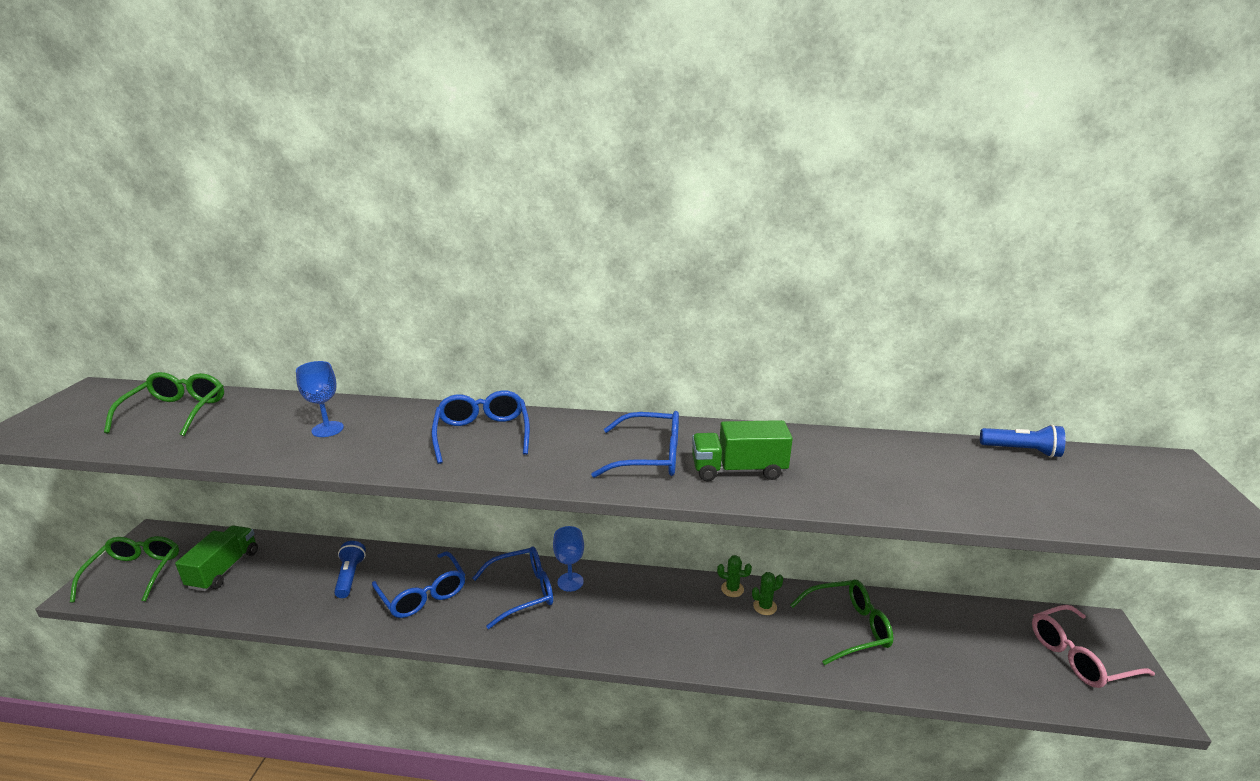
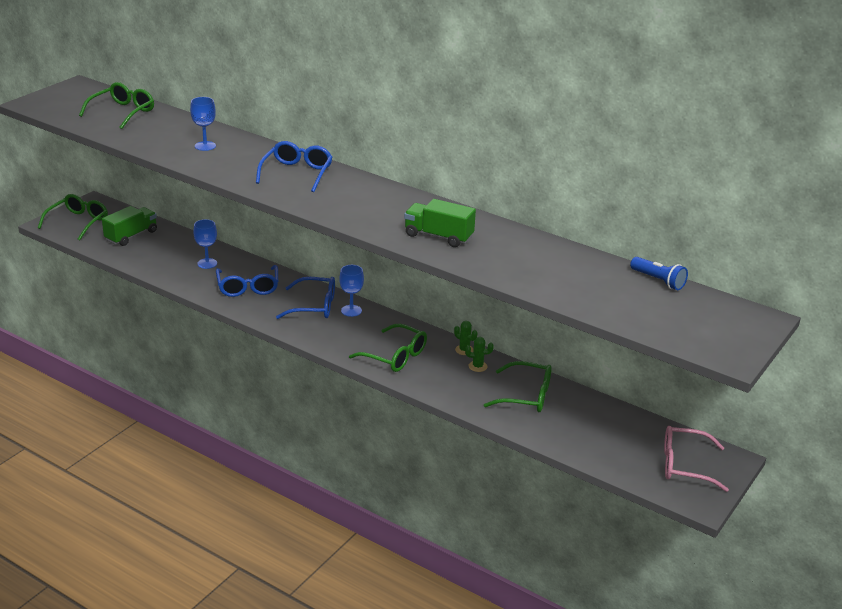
camera: 25 degrees right, 5 degrees up
(350, 576) = (207, 263): blue flashlight -> blue goblet
(650, 456) = (390, 214): blue glasses -> none
(668, 630) = (395, 356): none -> green glasses

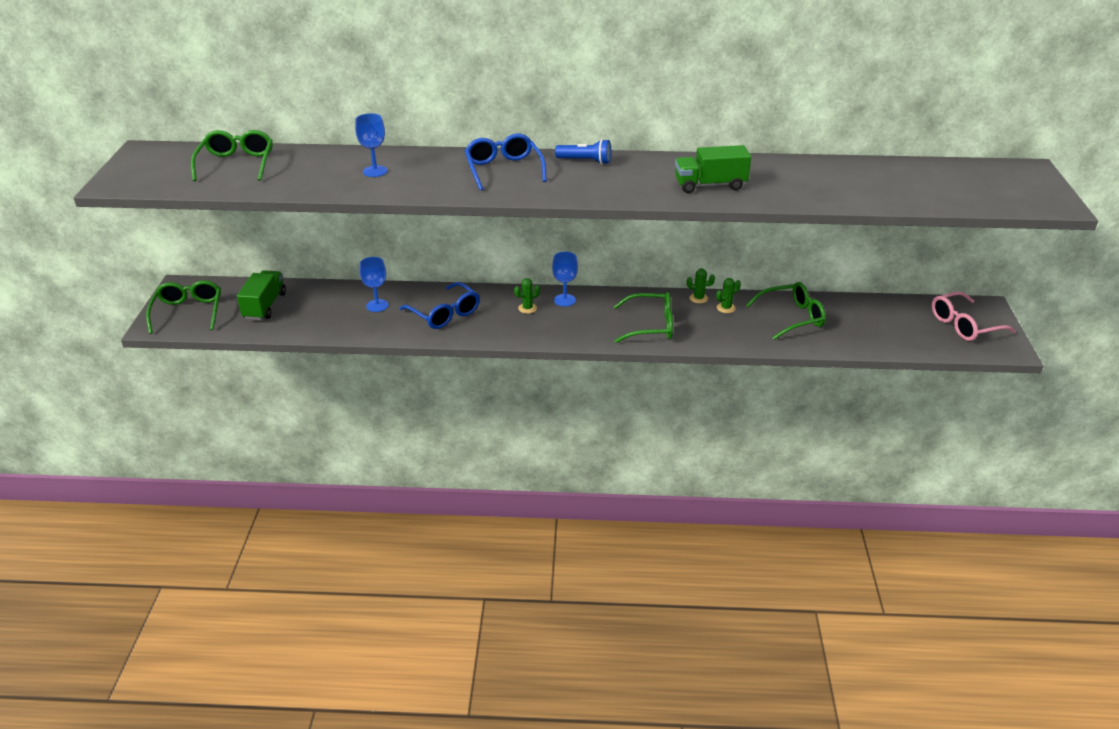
camera: 30 degrees left, 5 degrees up
(314, 306) = (527, 308): blue glasses -> green cactus
(658, 281) = (922, 164): blue flashlight -> blue flashlight (585, 161)

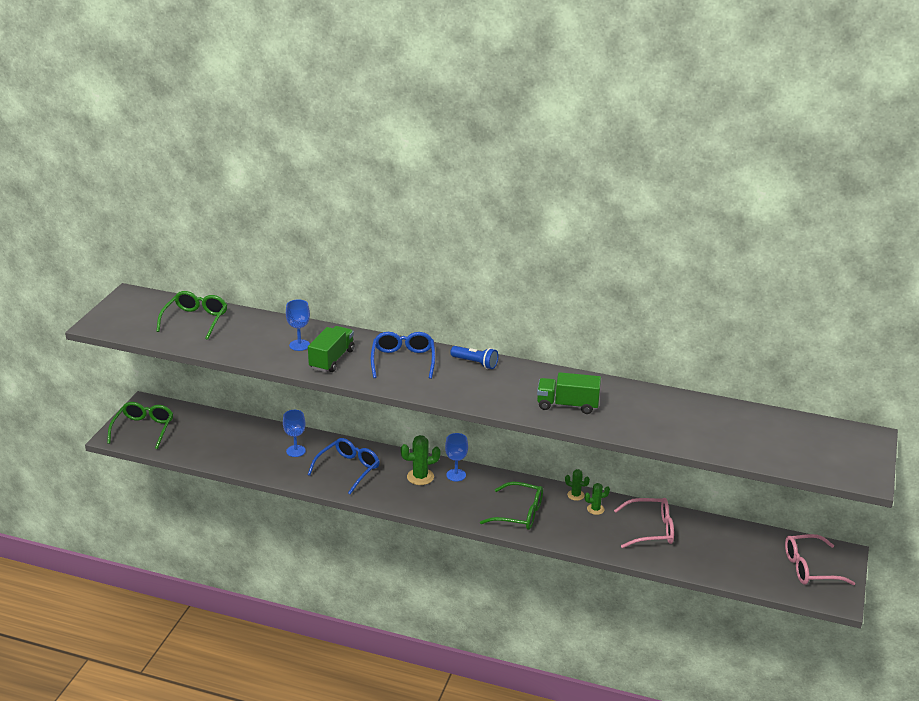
camera: 15 degrees right, 5 degrees down
(265, 306) = (205, 434): green truck -> green truck (332, 359)
(445, 314) = (348, 469): blue glasses -> blue glasses turned 120 degrees counterclockwise
(527, 308) = (420, 477): green cactus -> green cactus, size x1.60
(792, 317) = (651, 529): green glasses -> pink glasses

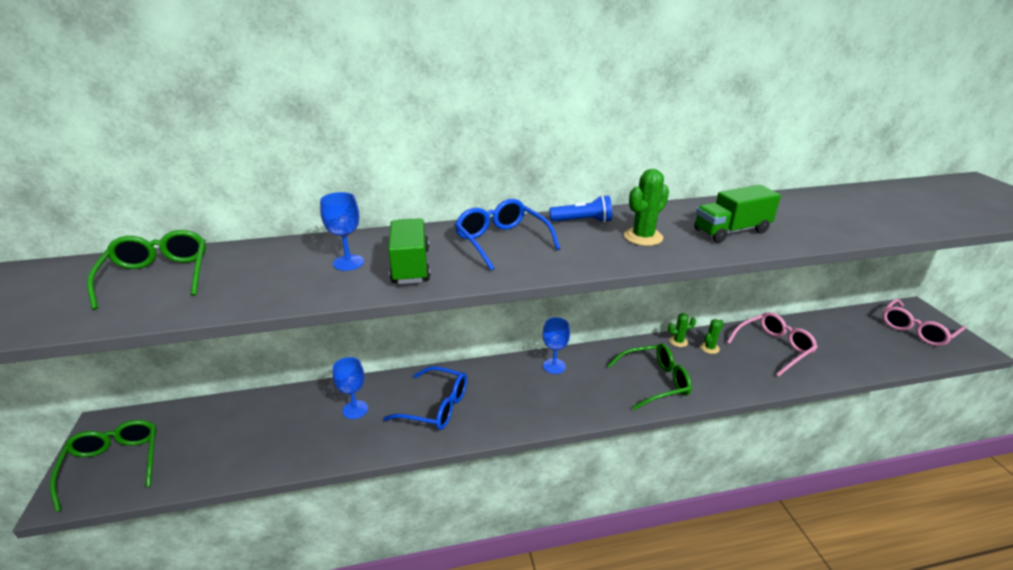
camera: 30 degrees left, 0 degrees up
(348, 469) = (436, 406): blue glasses -> blue glasses turned 105 degrees clockwise
(420, 477) = (521, 383): green cactus -> green cactus (643, 237)

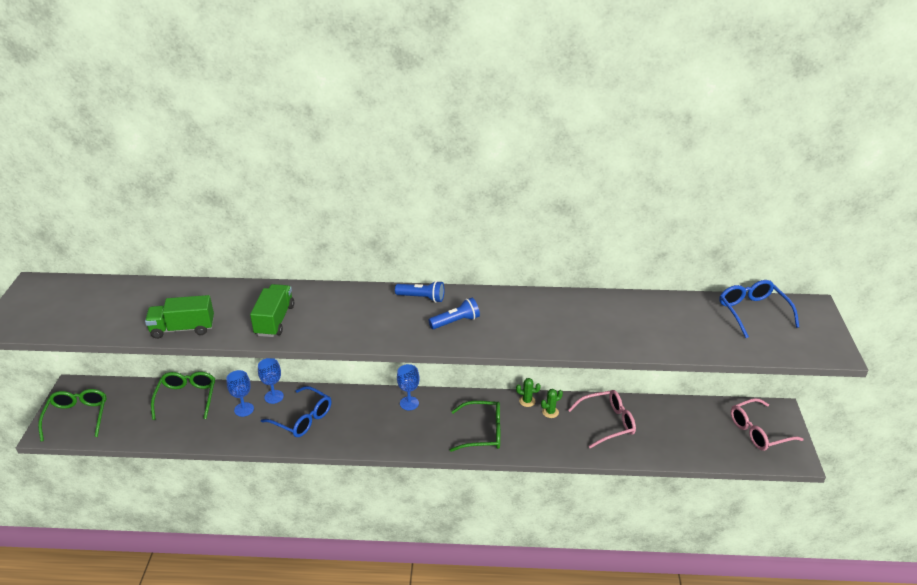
camera: 15 degrees right, 5 degrees up
(158, 276) = (114, 301): green glasses -> green glasses (187, 398)
(348, 263) = (235, 310): blue goblet -> blue goblet (274, 397)
(501, 241) = (349, 308): blue glasses -> blue glasses (752, 312)
(643, 237) = (455, 322): green cactus -> blue flashlight
(731, 231) = (529, 327): green truck -> green truck (183, 329)

